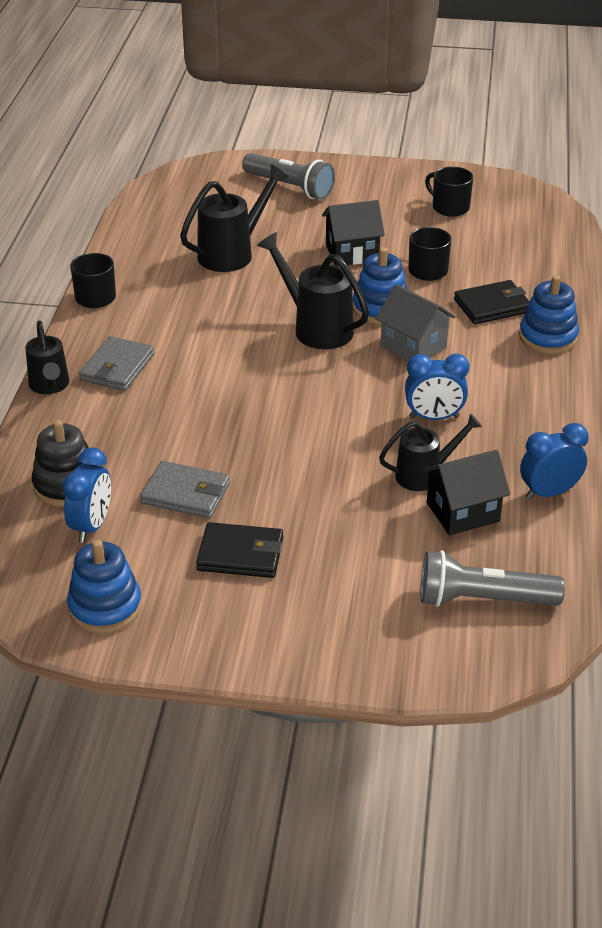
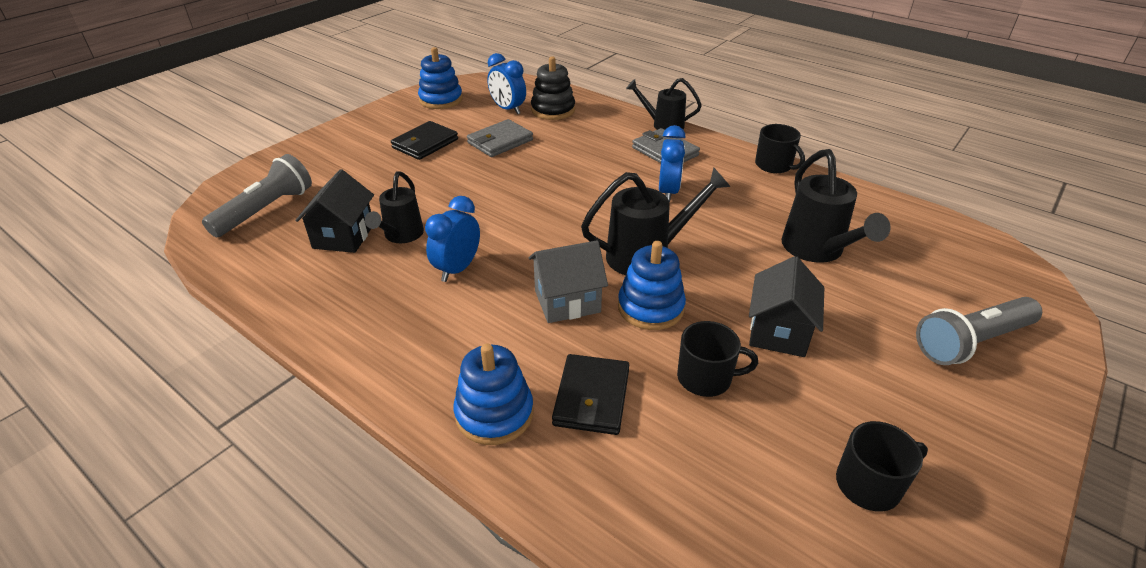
camera: 120 degrees right, 0 degrees up
(549, 492) = (302, 288): blue clock -> blue clock (668, 192)

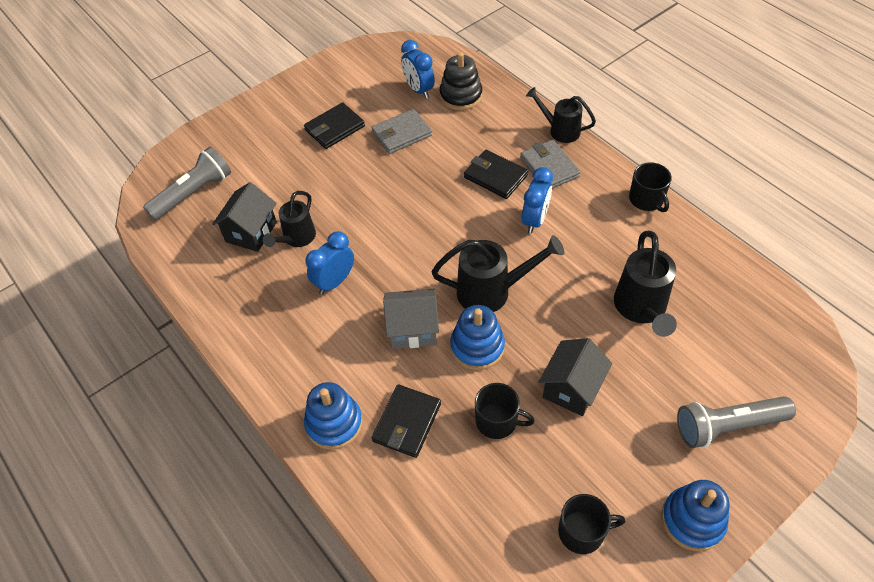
camera: 15 degrees right, 15 degrees up
(441, 100) = (359, 68): blue stacking toy -> blue stacking toy (692, 520)
(612, 163) = (495, 176): none -> black wallet

